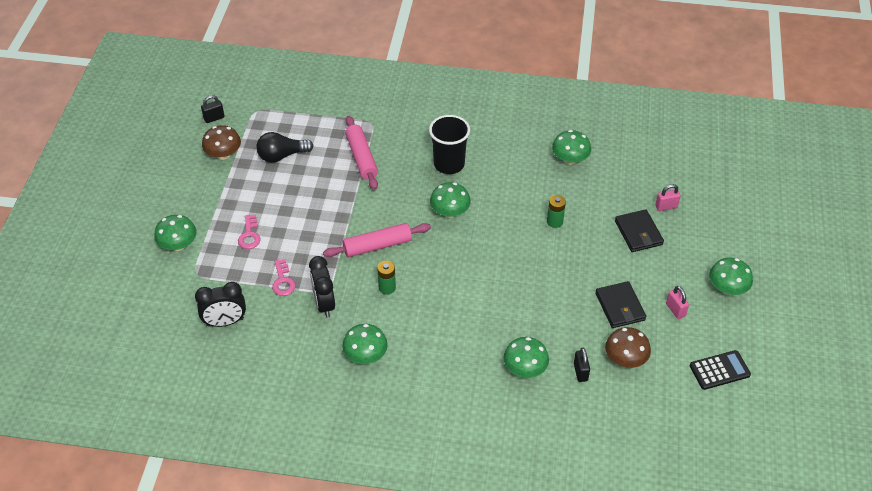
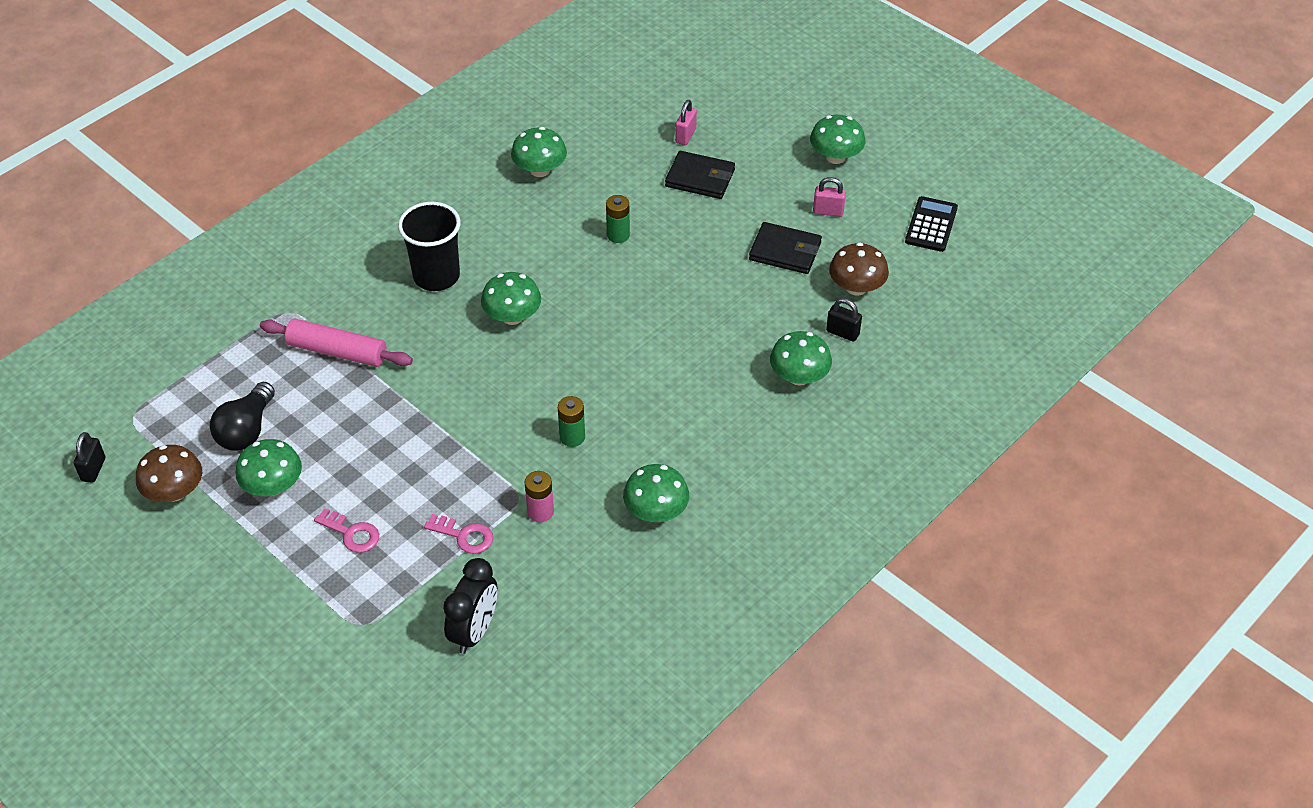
camera: 55 degrees left, 0 degrees up
(178, 245) = (289, 621): green mushroom -> green mushroom (273, 486)
(324, 304) = (540, 512): black clock -> pink battery
(377, 246) = (498, 411): pink rolling pin -> none

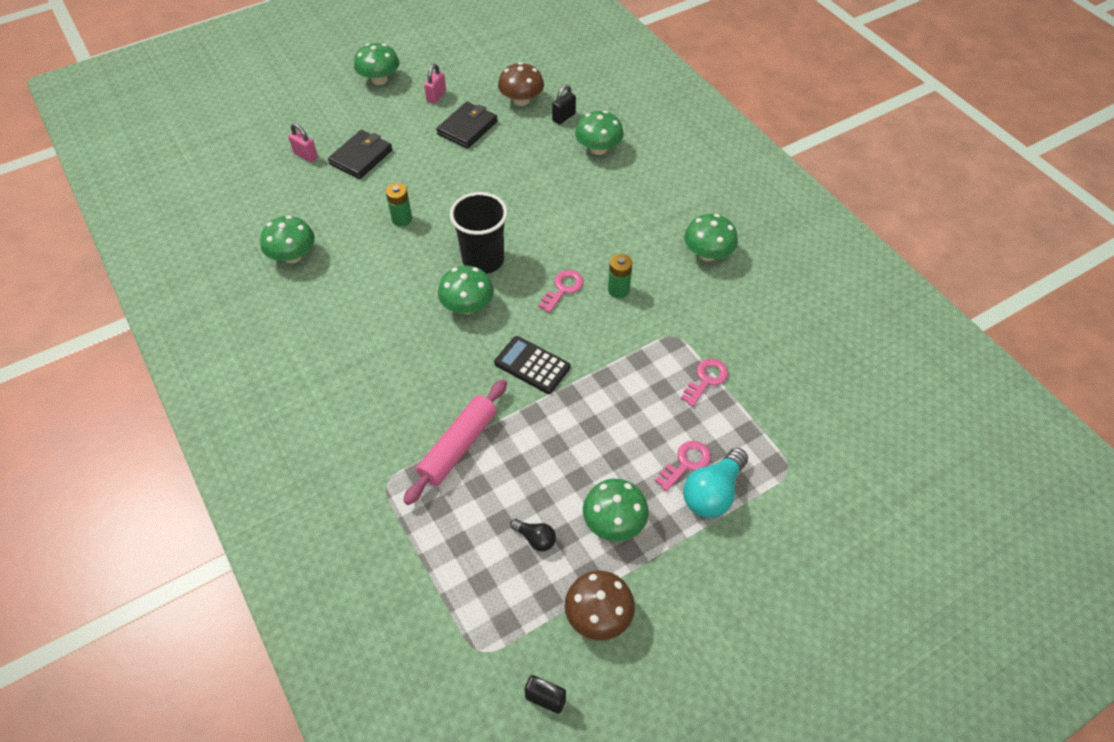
camera: 75 degrees left, 5 degrees up
(246, 430) = (535, 539): black light bulb -> black light bulb, size x0.54
(320, 561) = (713, 493): none -> turquoise light bulb
(436, 276) = (393, 353): black cup -> black cup (483, 260)
(474, 631) = (806, 388): black clock -> none
(540, 512) = (692, 324): pink battery -> none
(559, 389) = (563, 289): none -> pink key
(931, 225) = (476, 50): black calculator -> black calculator (532, 365)

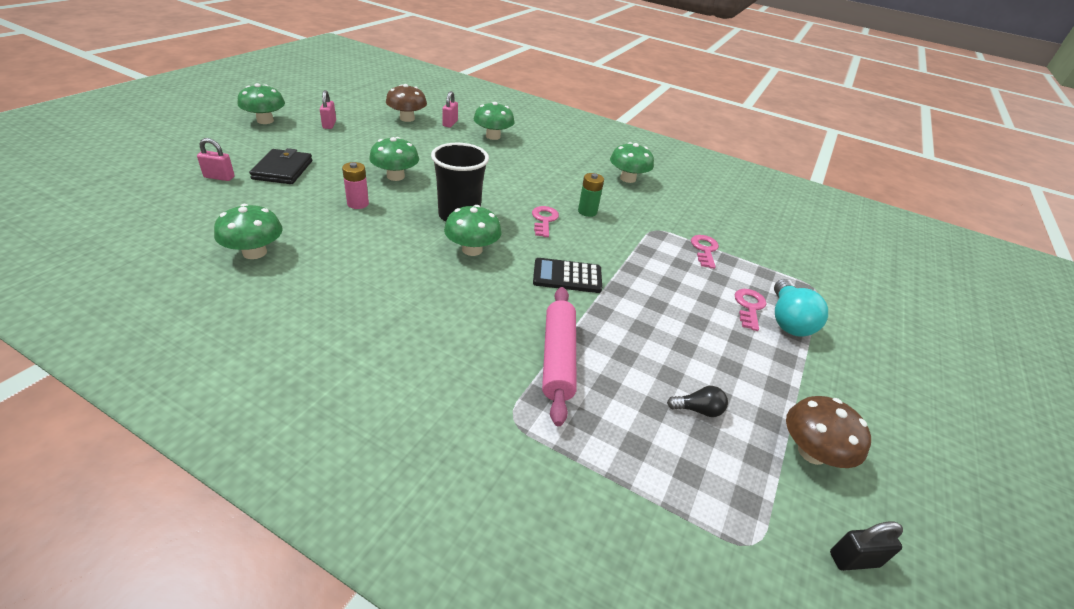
camera: 35 degrees left, 15 degrees down
(402, 219) = (358, 204): green battery -> pink battery
(467, 128) = (373, 139): black wallet -> none
(563, 117) = (450, 123): black padlock -> pink padlock
(614, 522) = (744, 369): green mushroom -> green mushroom (395, 176)

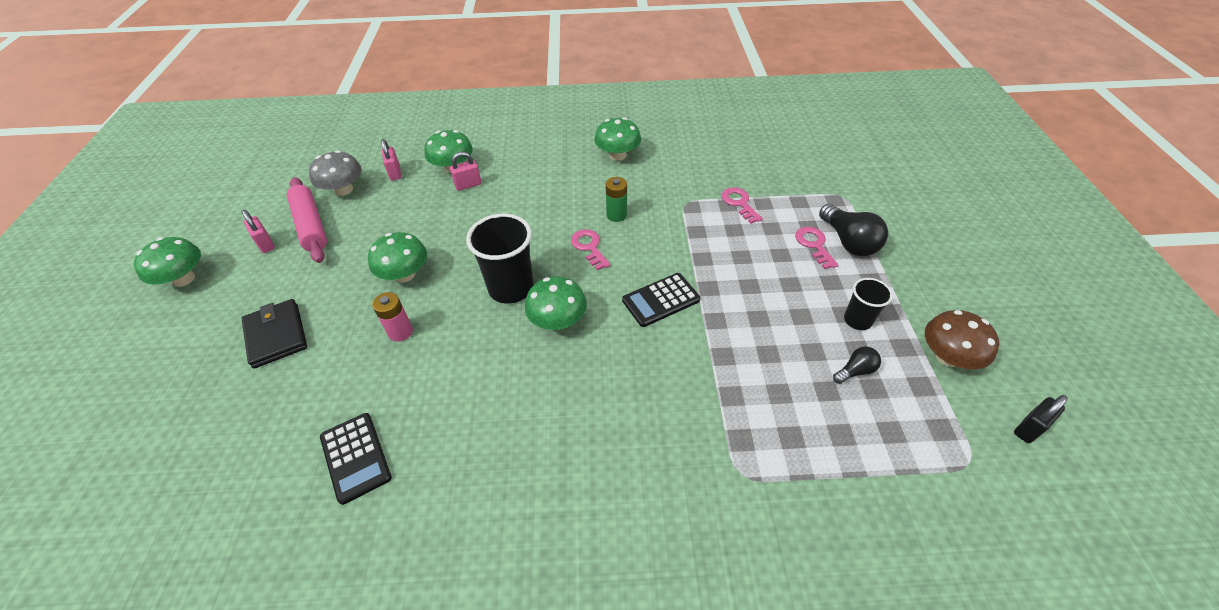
camera: 25 degrees left, 10 degrees up
(219, 177) = (213, 387): pink padlock -> pink padlock (468, 185)
(254, 252) = (355, 457): green mushroom -> black calculator
(407, 118) = (343, 190): brown mushroom -> grey mushroom
(558, 358) = (724, 391): pink rolling pin -> pink rolling pin (311, 226)
(739, 377) = (857, 320): none -> black cup
(788, 320) = (848, 242): turquoise light bulb -> black light bulb

